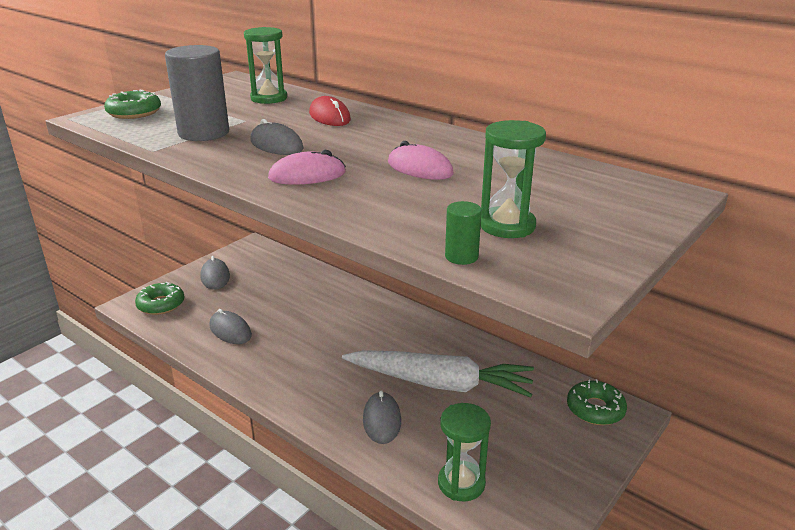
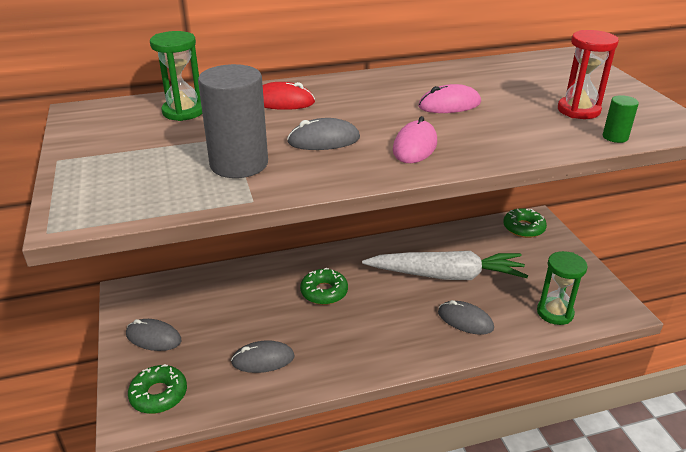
camera: 55 degrees left, 5 degrees up
(134, 112) = (104, 186): green donut -> green donut (324, 292)
(440, 383) = (446, 275): white carrot -> white carrot turned 45 degrees clockwise
(507, 226) = (578, 110): green hourglass -> red hourglass

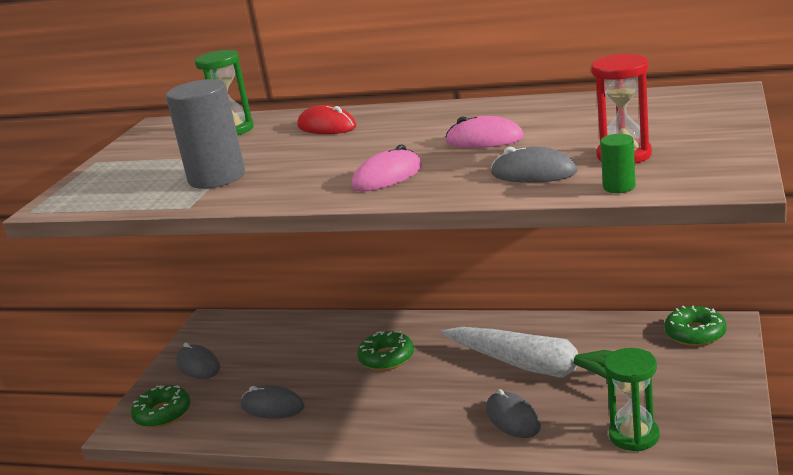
camera: 35 degrees right, 10 degrees down
(324, 140) = (313, 164): grey mouse -> grey mouse (533, 173)

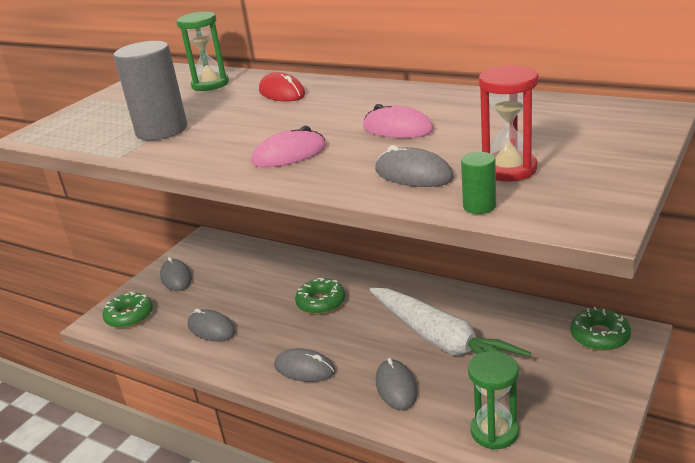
camera: 15 degrees right, 5 degrees up
(403, 422) = (304, 369): none -> grey mouse

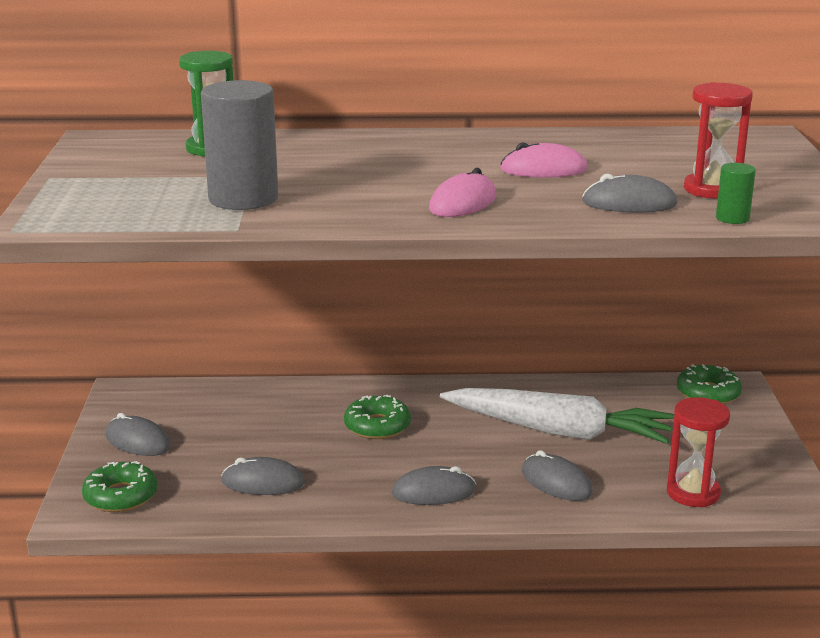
camera: 35 degrees left, 5 degrees down
(282, 93) = (335, 149): red mouse -> none
(494, 432) = (693, 493): green hourglass -> red hourglass

